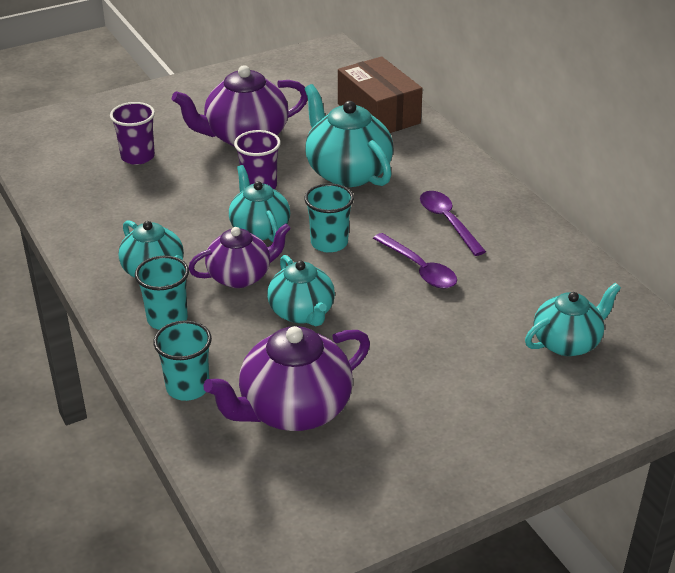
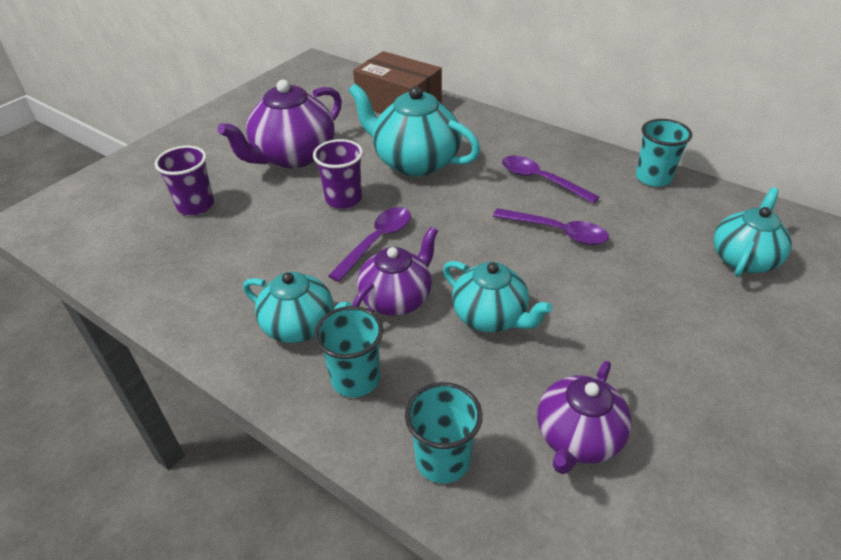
camera: 25 degrees left, 5 degrees up
(259, 229) = (377, 241): turquoise teapot -> purple spoon
(293, 409) = (577, 437): purple teapot -> purple teapot, size x0.66
(329, 243) = (455, 234): turquoise cup -> turquoise cup (653, 178)

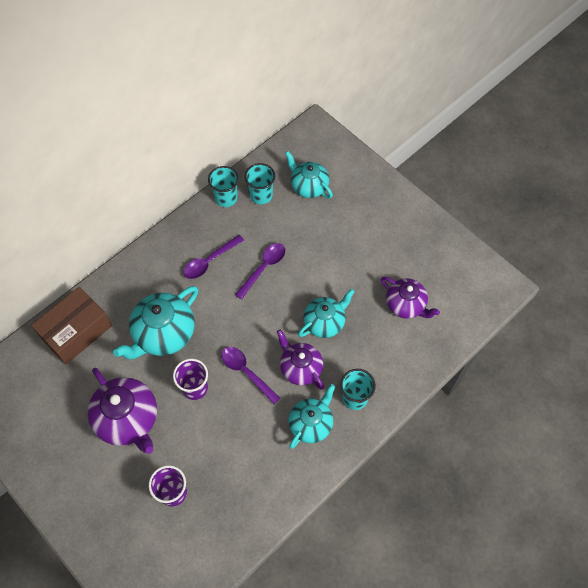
camera: 80 degrees left, 20 degrees up
(442, 460) = (408, 364): turquoise cup -> turquoise cup (261, 195)

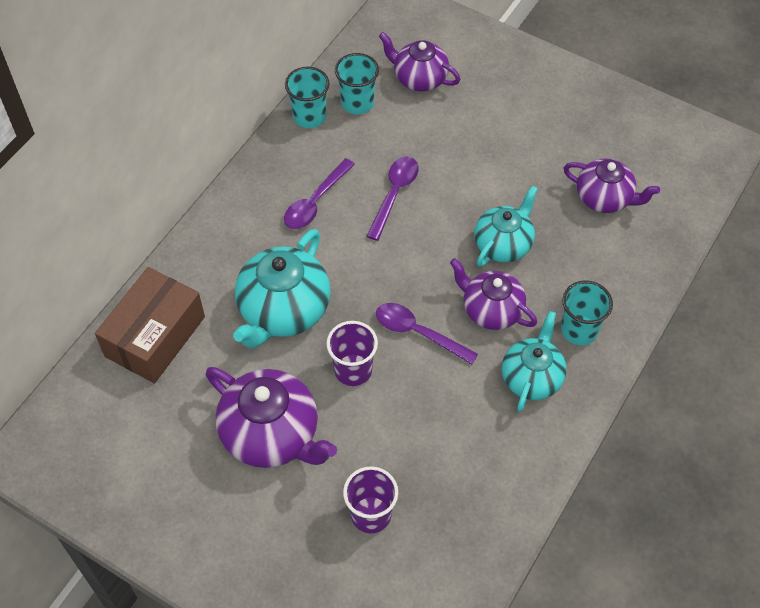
camera: 15 degrees left, 5 degrees down
(308, 186) = (419, 78): turquoise teapot -> purple teapot

